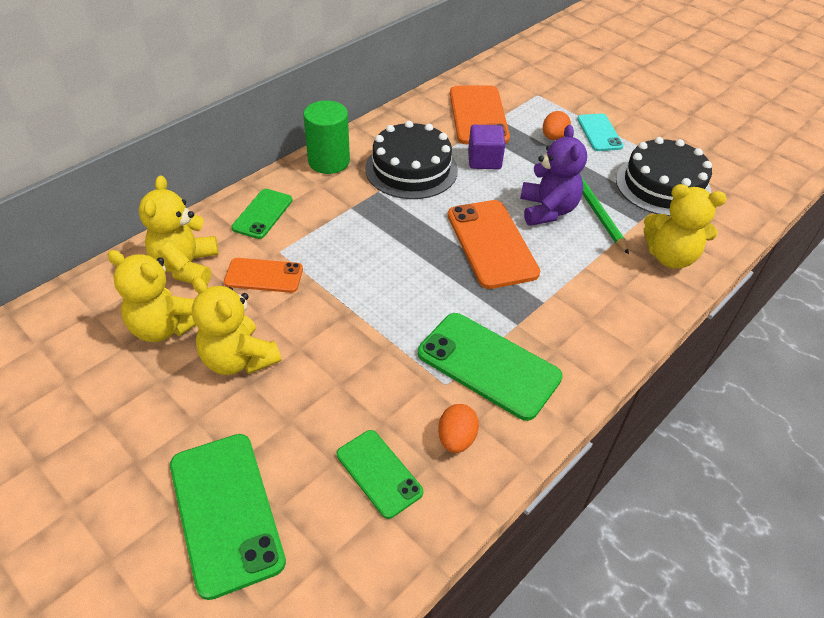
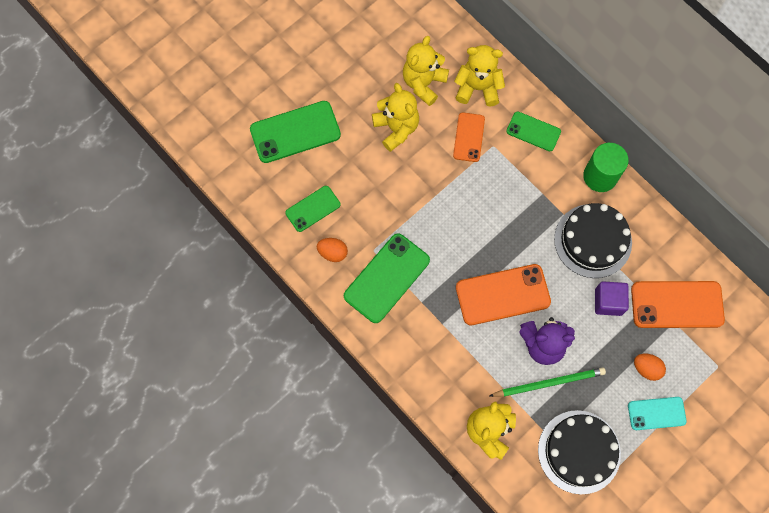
camera: 95 degrees right, 25 degrees up
(239, 359) = (396, 128): yellow teddy bear -> yellow teddy bear turned 105 degrees clockwise

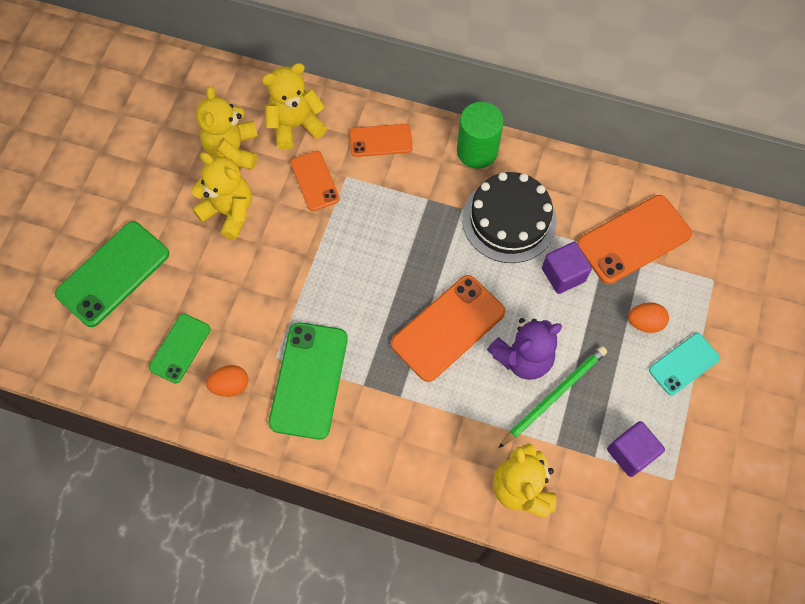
camera: 30 degrees left, 5 degrees down
(533, 131) = (380, 140): green phone -> orange phone
(579, 451) = (630, 453): black cake -> purple cube

